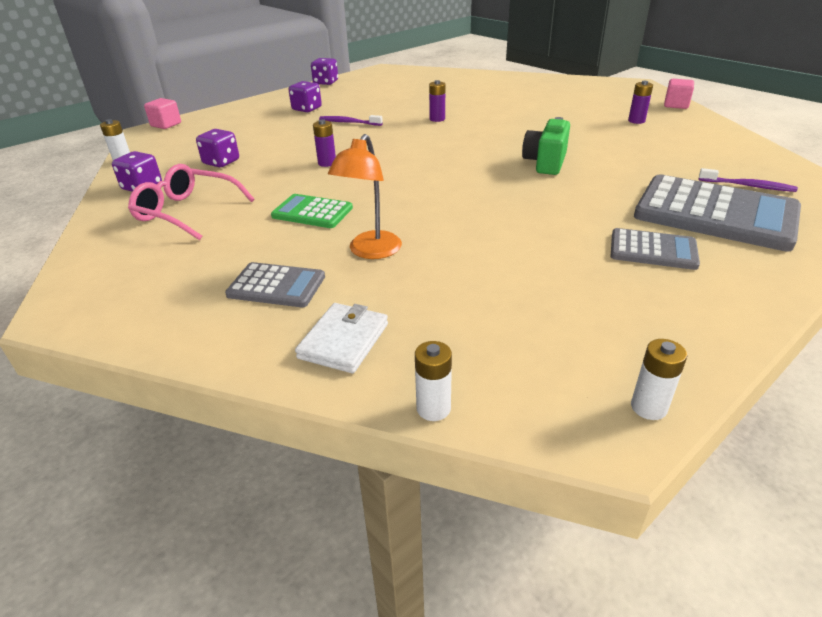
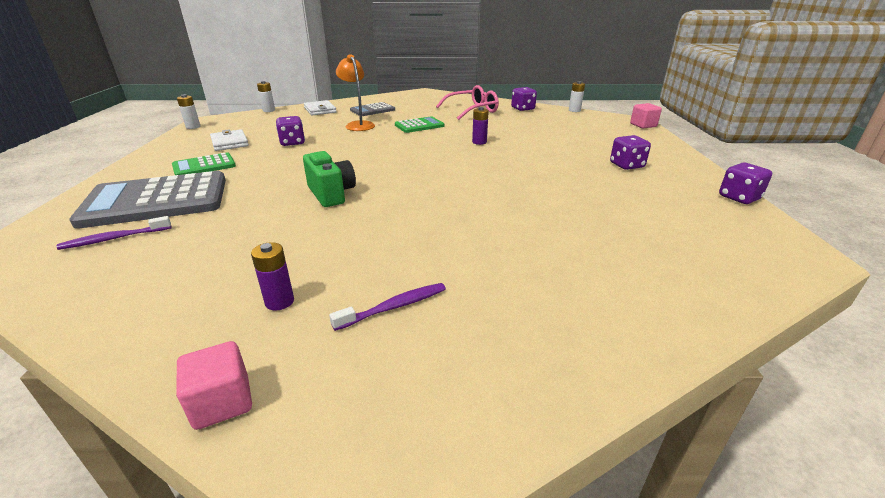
camera: 130 degrees right, 5 degrees down
(221, 162) = (532, 124): purple dice -> purple dice (292, 143)
(349, 122) = (557, 168): purple toothbrush -> purple toothbrush (394, 307)
(437, 119) = (506, 200): purple battery -> none
(596, 294) = (230, 143): none -> white wallet
(653, 250) = (204, 166): grey calculator -> green calculator

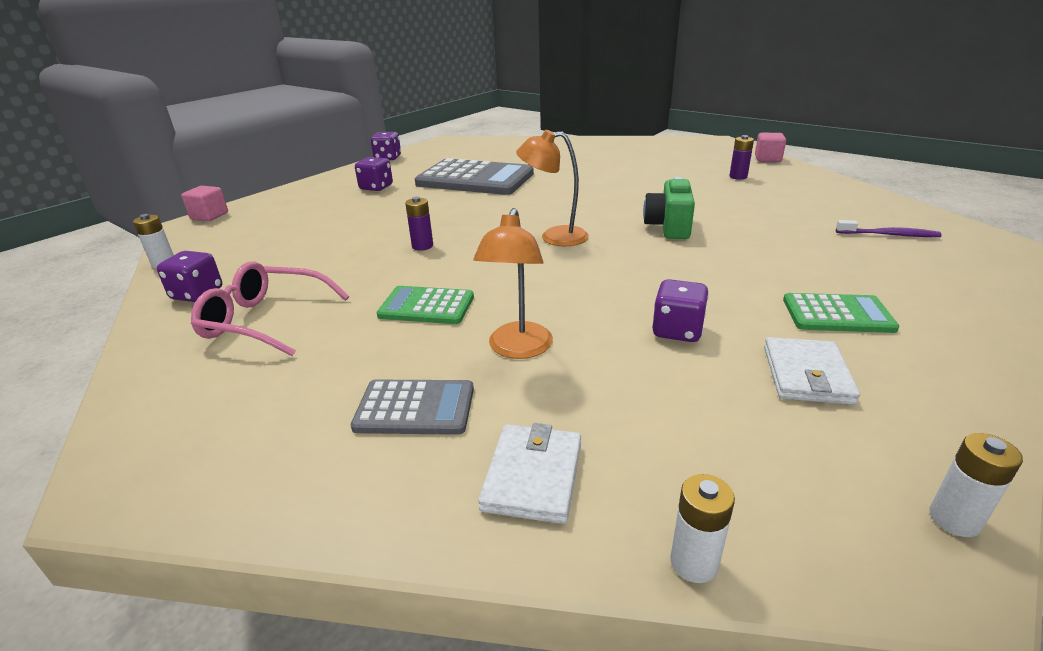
camera: 140 degrees left, 0 degrees up
(157, 200) = (875, 267): grey calculator -> grey calculator (475, 179)
(394, 307) = (675, 164): purple toothbrush -> none
(410, 165) = (554, 237): none -> orange lamp

